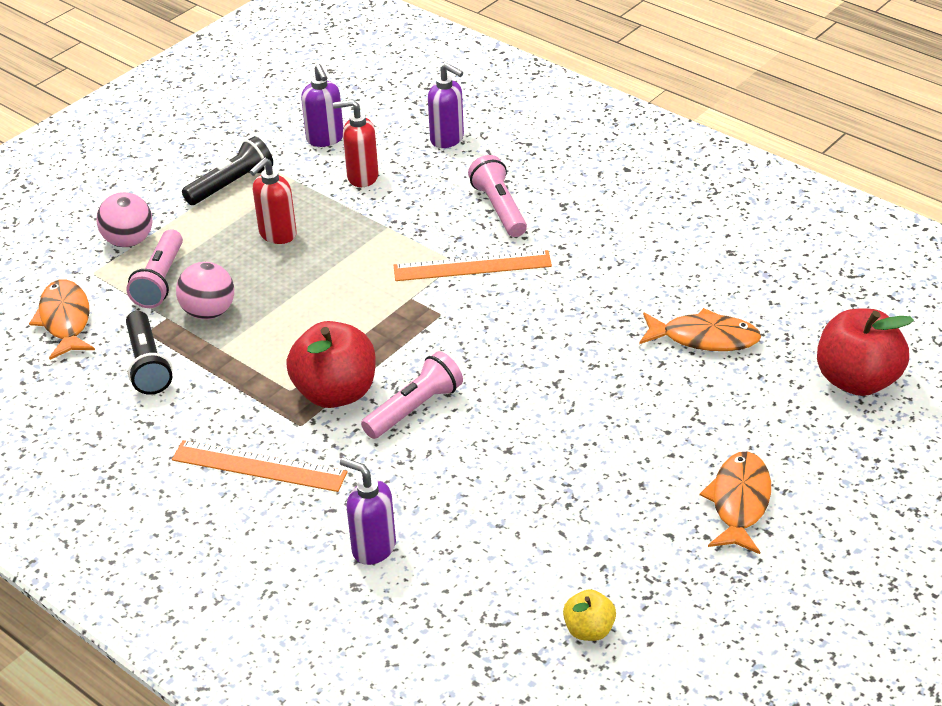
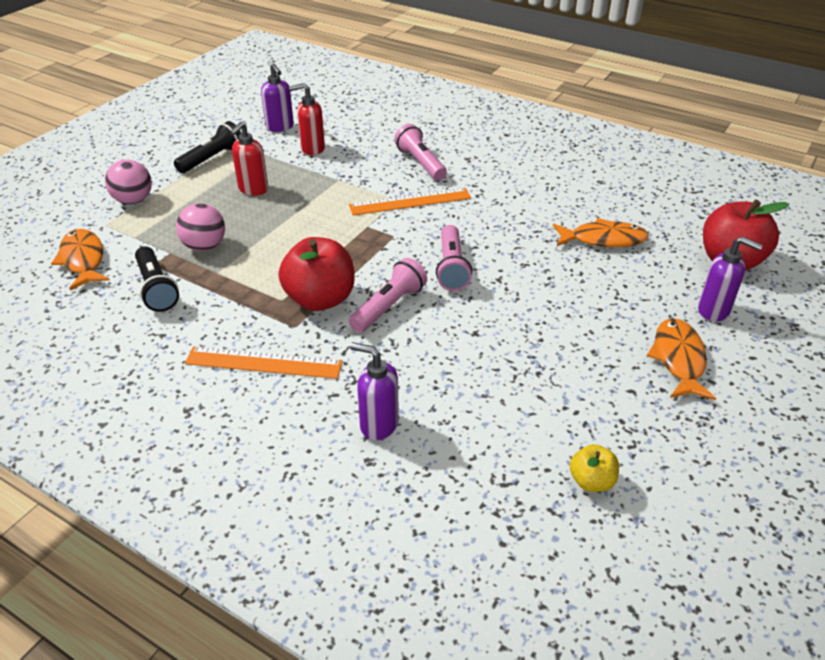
camera: 10 degrees left, 0 degrees up
(160, 280) = (162, 226): pink flashlight -> pink flashlight (451, 268)
(447, 139) = (371, 123): purple soap dispenser -> purple soap dispenser (714, 310)

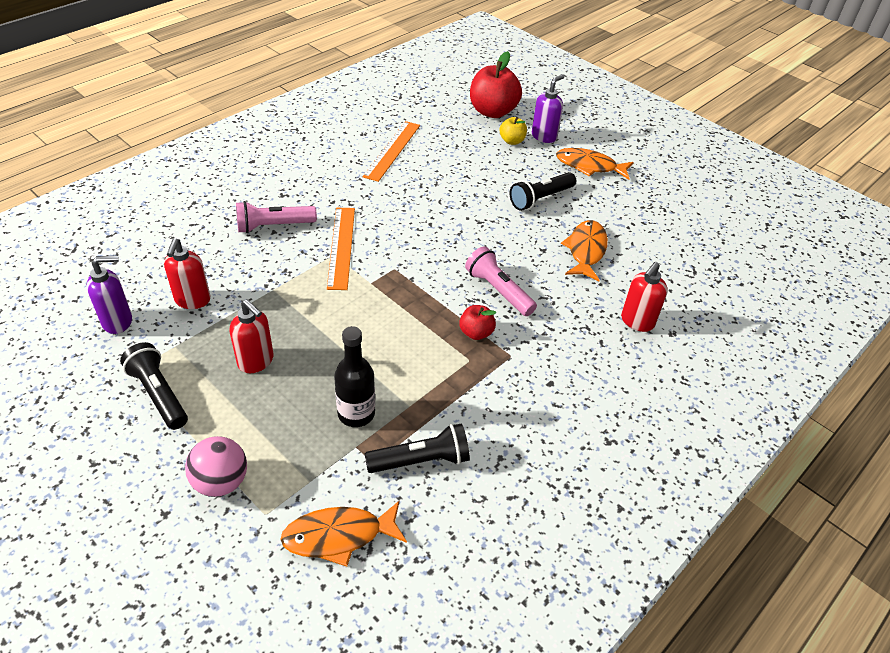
camera: 80 degrees left, 5 degrees up
(205, 246) = (356, 413): pink ball -> black bottle
(264, 363) = (556, 382): orange ruler -> orange ruler (392, 150)
(320, 299) = (476, 333): red apple -> red apple, size x0.51
(378, 424) = (637, 322): purple soap dispenser -> red soap dispenser
(451, 268) = (456, 243): pink flashlight -> none
(572, 321) = (540, 199): none -> black flashlight
(591, 481) = (693, 234): yellow apple -> yellow apple (512, 141)
(603, 239) = (446, 156): orange fish -> orange fish (586, 250)

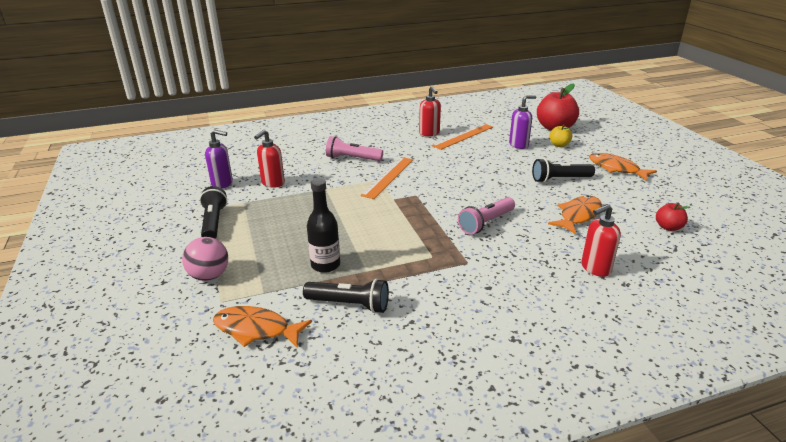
camera: 30 degrees right, 15 degrees down
(256, 361) = (284, 221): red soap dispenser -> red soap dispenser (429, 133)
(476, 333) = (450, 243): red apple -> red apple (668, 227)
(498, 291) = (486, 223): pink flashlight -> pink flashlight turned 120 degrees counterclockwise
(544, 136) = (588, 146): purple soap dispenser -> purple soap dispenser (519, 145)

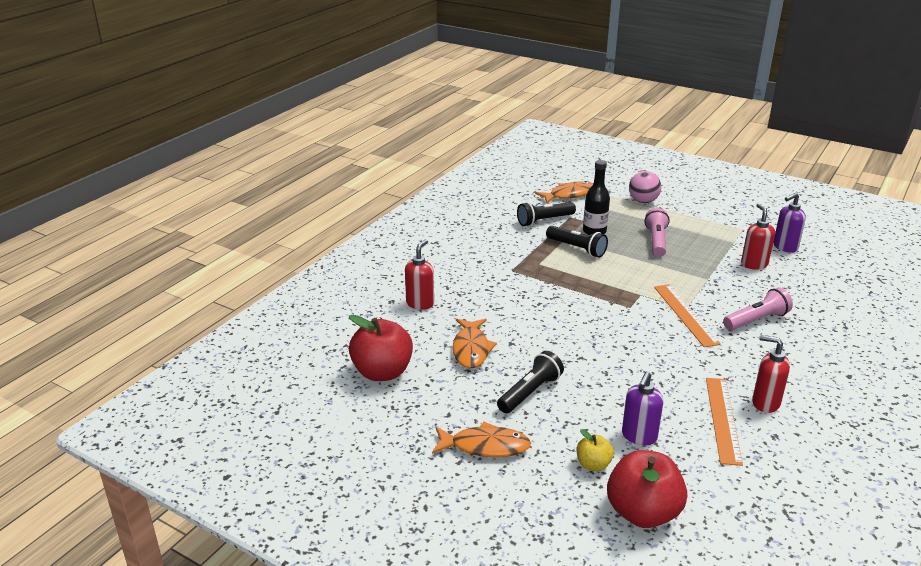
camera: 140 degrees right, 0 degrees up
(213, 222) = (714, 223): black flashlight -> black flashlight (577, 249)
(486, 223) = (537, 306): pink flashlight -> pink flashlight (656, 241)
(668, 227) = (382, 372): red apple -> red apple, size x1.96

